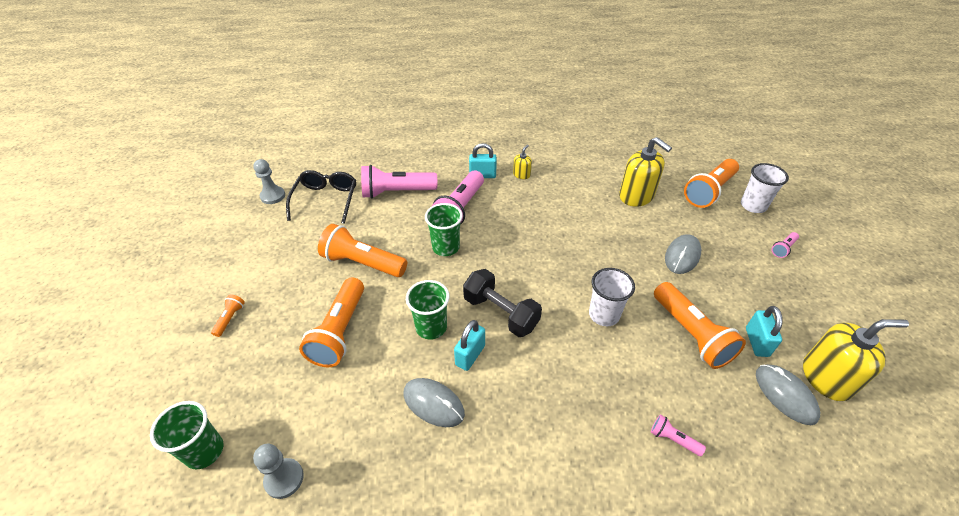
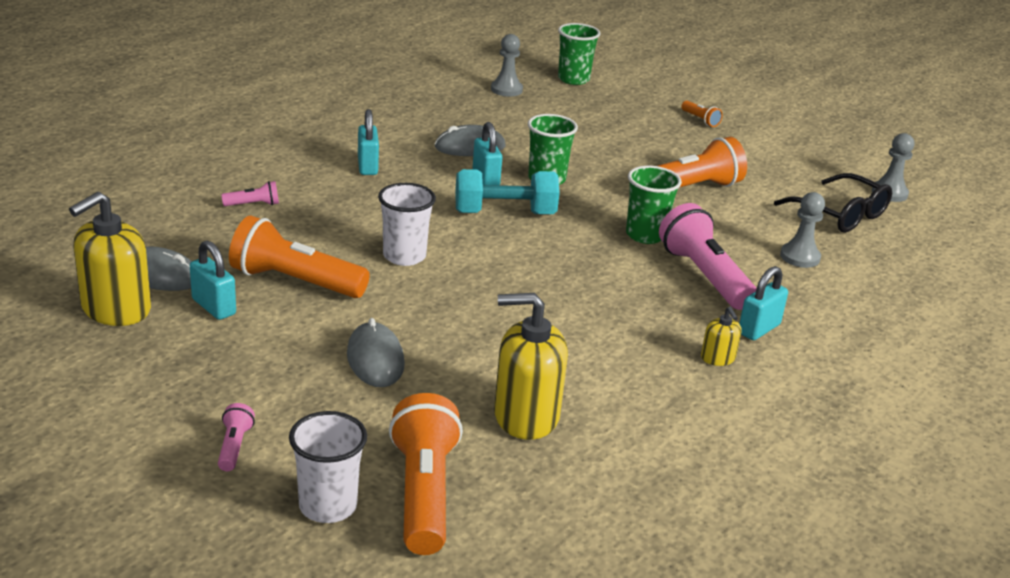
camera: 130 degrees right, 15 degrees down
(340, 331) = (610, 147): orange flashlight -> none
(396, 192) = (800, 257): pink flashlight -> grey pawn
(500, 313) = (504, 213): black dumbbell -> turquoise dumbbell
(540, 433) = (367, 166): none -> turquoise padlock

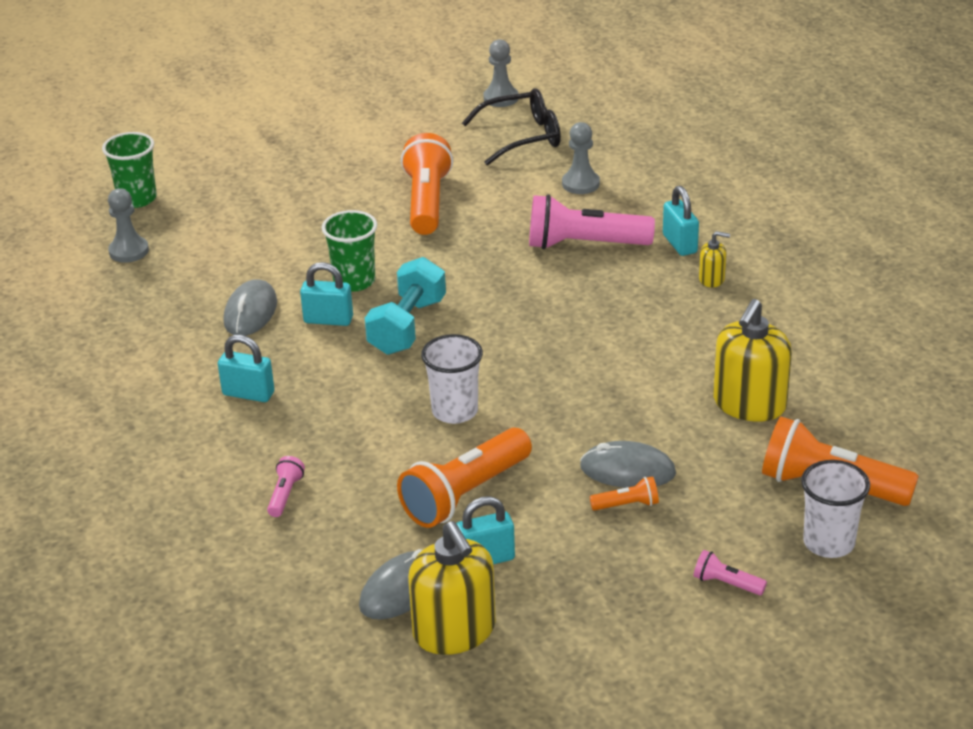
camera: 60 degrees left, 5 degrees up
(645, 235) = (497, 254): green cup -> none
(700, 120) = (291, 149): orange flashlight -> orange flashlight (627, 505)

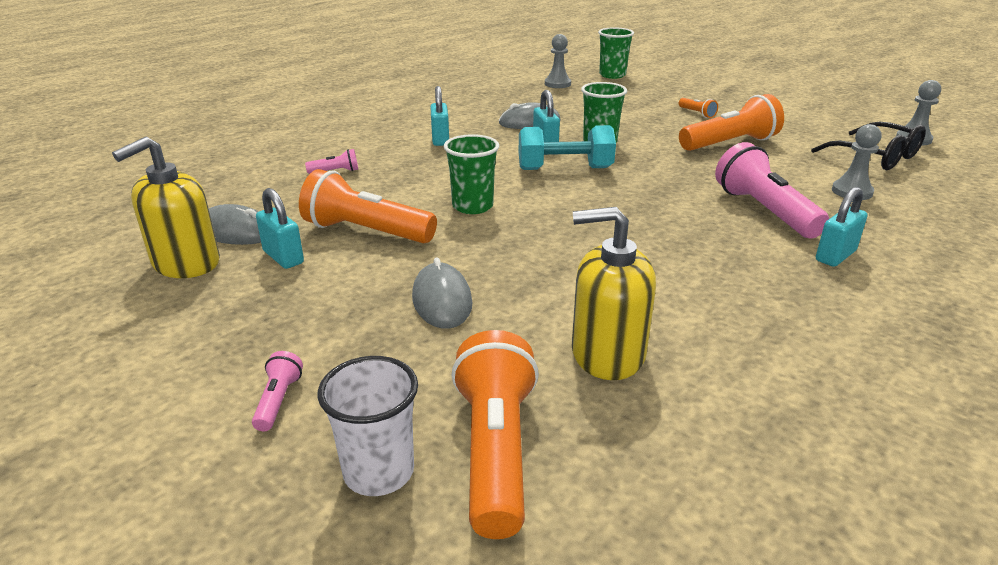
camera: 65 degrees right, 5 degrees down
(455, 411) = (472, 206): white cup -> green cup
(627, 505) = (388, 310): orange flashlight -> orange flashlight (697, 113)
(712, 279) = (802, 285): yellow soap dispenser -> none

